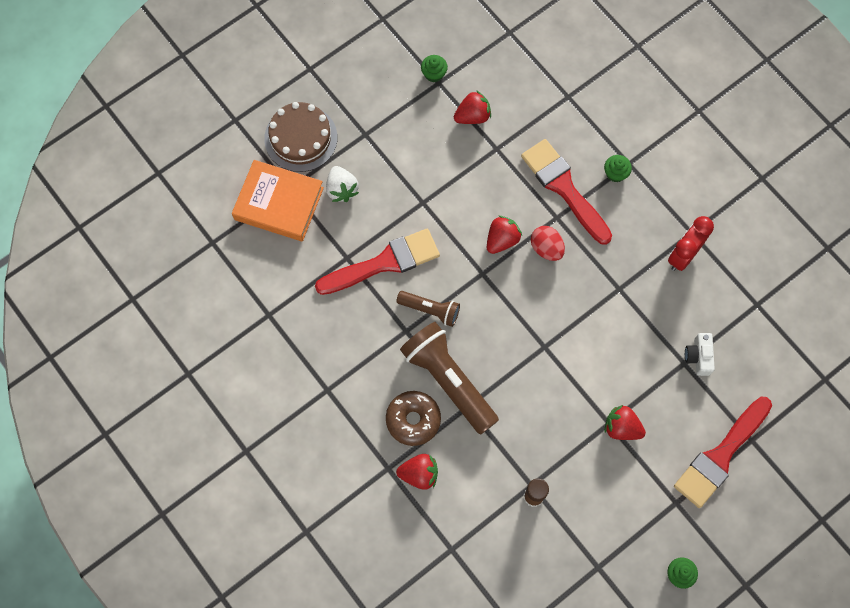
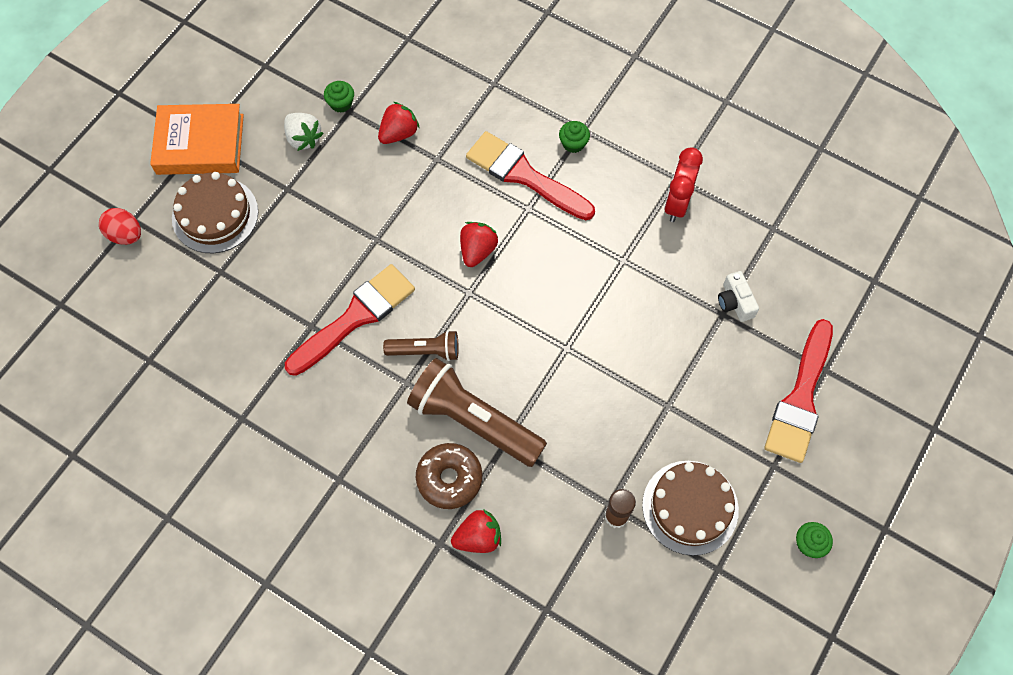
camera: 20 degrees left, 5 degrees down
(279, 204) = (213, 292): orange book -> orange book (200, 144)
(342, 189) = (280, 254): white strawberry -> white strawberry (304, 138)
(546, 248) = (529, 243): red egg -> red egg (126, 235)
(595, 511) = (690, 507): none -> brown cake
(621, 427) = (683, 405): red strawberry -> none

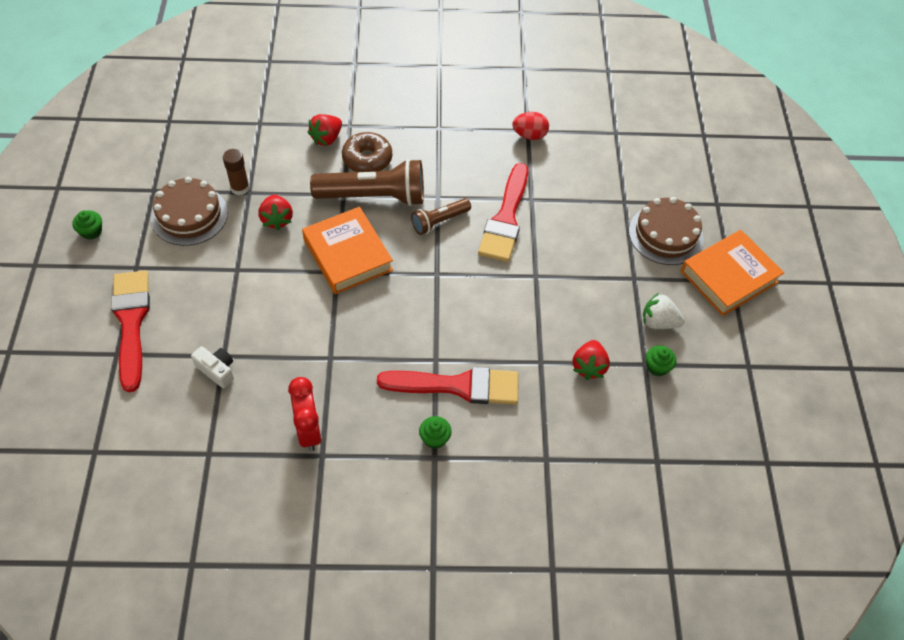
camera: 145 degrees right, 10 degrees down
(126, 235) = (710, 192): red egg -> red egg (529, 135)
(477, 250) = (452, 306): red strawberry -> red strawberry (277, 219)
(544, 362) = (347, 255): none -> orange book

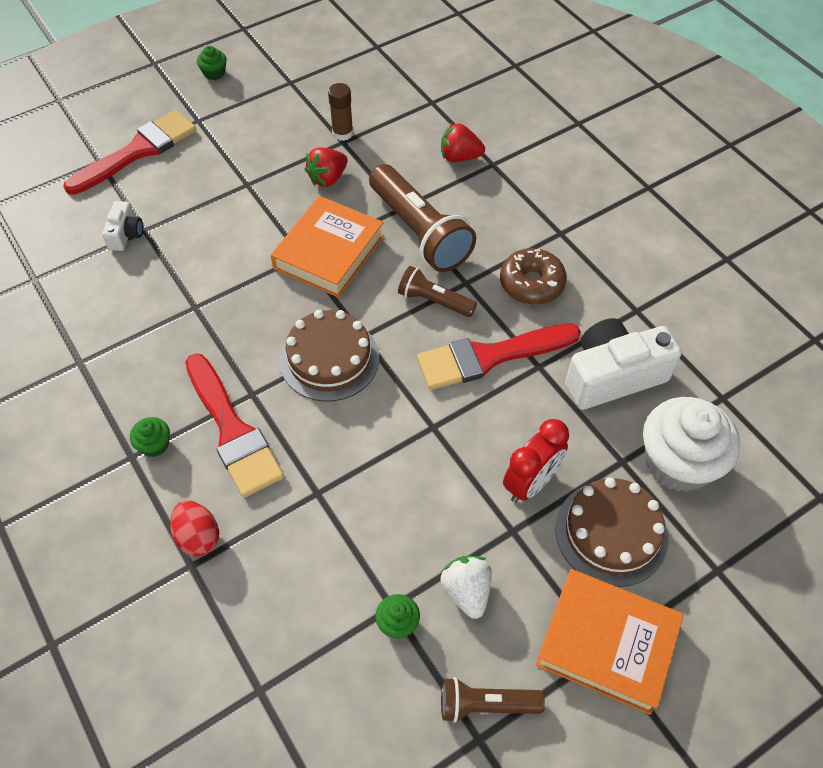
camera: 60 degrees right, 0 degrees up
(189, 215) = (282, 119): brown cake -> brown cake (329, 359)
(309, 431) = (101, 337): red clock -> red clock (531, 483)
(367, 159) = (463, 200): brown donut -> brown donut (531, 283)
(529, 135) = (631, 316): red egg -> red egg (198, 537)
(565, 170) = (613, 376): none -> white camera
(588, 367) = (345, 546): red strawberry -> none
(643, 178) = (678, 462): none -> white cupcake
(731, 352) = (485, 704): none -> brown flashlight

